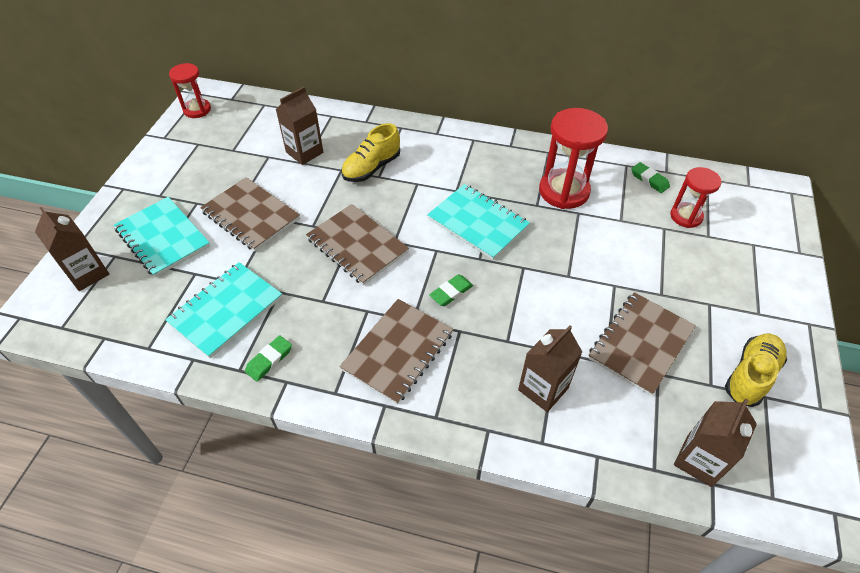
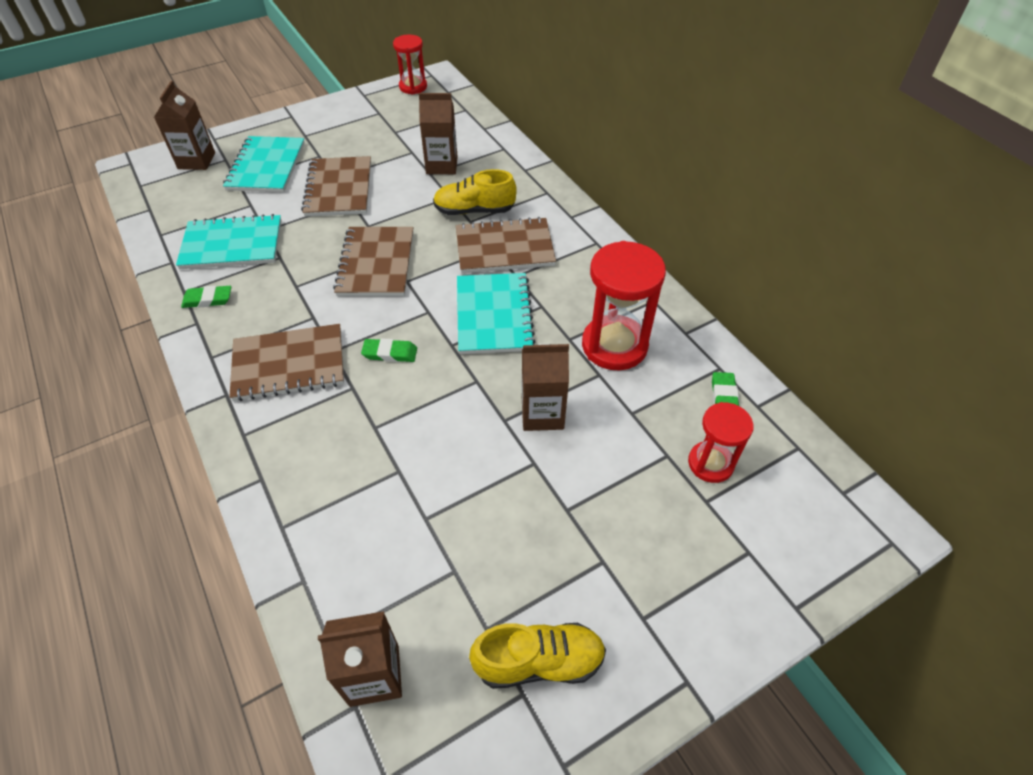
camera: 45 degrees right, 0 degrees up
(543, 389) = (344, 489): brown carton -> brown carton (542, 413)
(640, 344) = (478, 532): brown notebook -> brown notebook (504, 248)

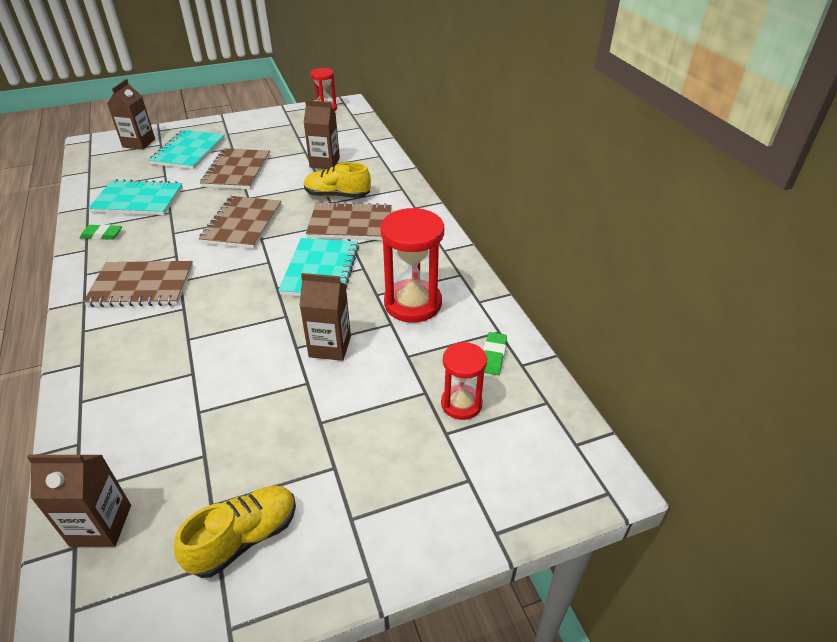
camera: 10 degrees right, 10 degrees down
(390, 353) = (224, 287): green eraser -> none
(539, 661) = (244, 538): yellow shoe -> yellow shoe turned 45 degrees counterclockwise

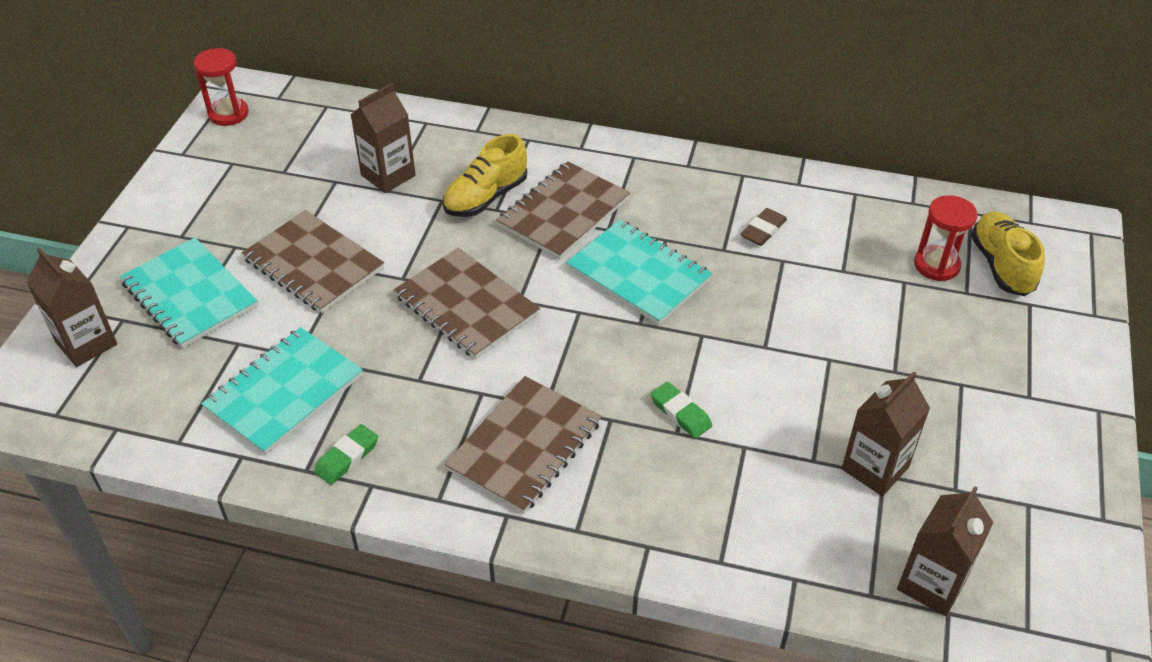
camera: 55 degrees left, 5 degrees up
(244, 538) = (1010, 477): yellow shoe -> yellow shoe (1001, 265)
(330, 346) = (784, 320): brown carton -> brown carton (875, 468)
(413, 304) = (763, 230): red hourglass -> brown eraser
(493, 356) = (887, 214): green eraser -> green eraser (680, 413)

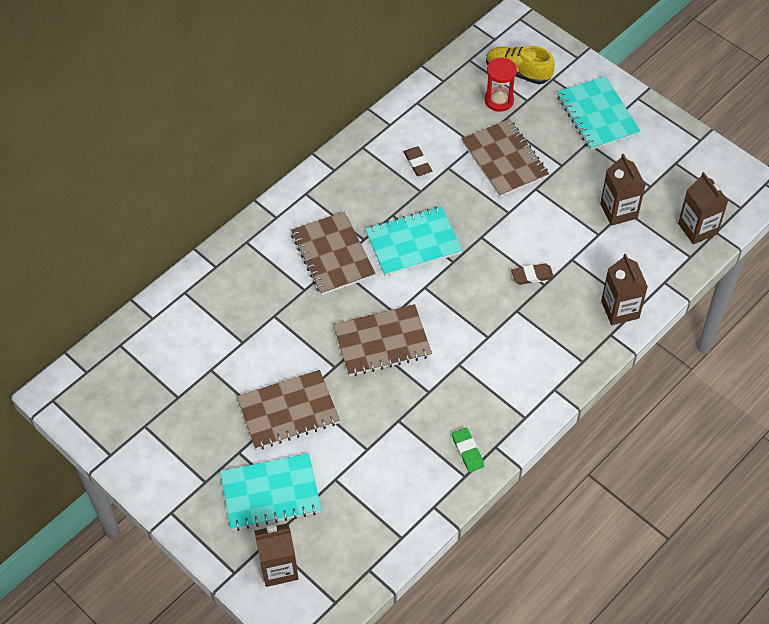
camera: 60 degrees left, 10 degrees up
(228, 114) = (83, 410): red hourglass -> none
(284, 392) = (395, 467): turquoise notebook -> turquoise notebook (597, 115)
(388, 175) = (227, 336): brown carton -> brown carton (620, 309)
(486, 197) = (288, 290): yellow shoe -> none
(525, 446) = (512, 360): brown notebook -> brown notebook (504, 159)
(680, 413) = (532, 276): green eraser -> brown eraser

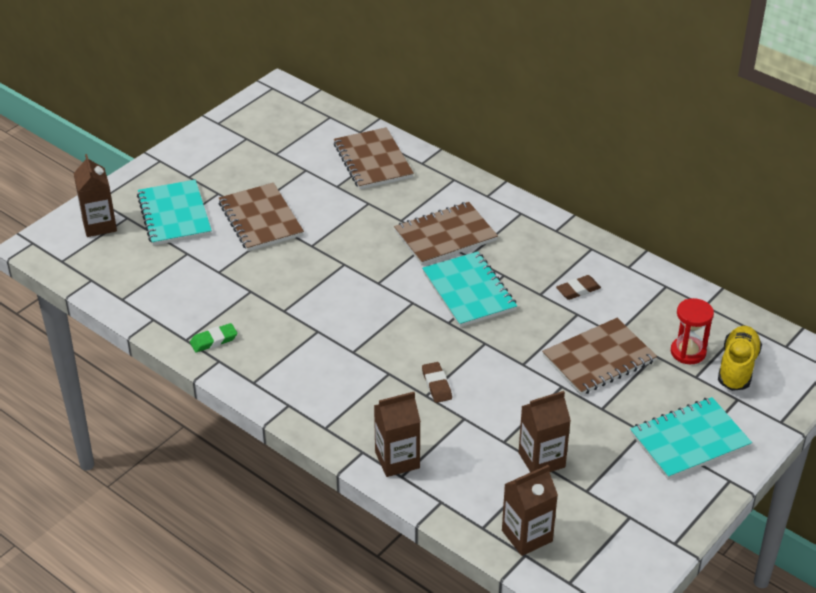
camera: 85 degrees right, 15 degrees down
(382, 342) = (341, 275): brown notebook -> brown notebook (372, 161)

